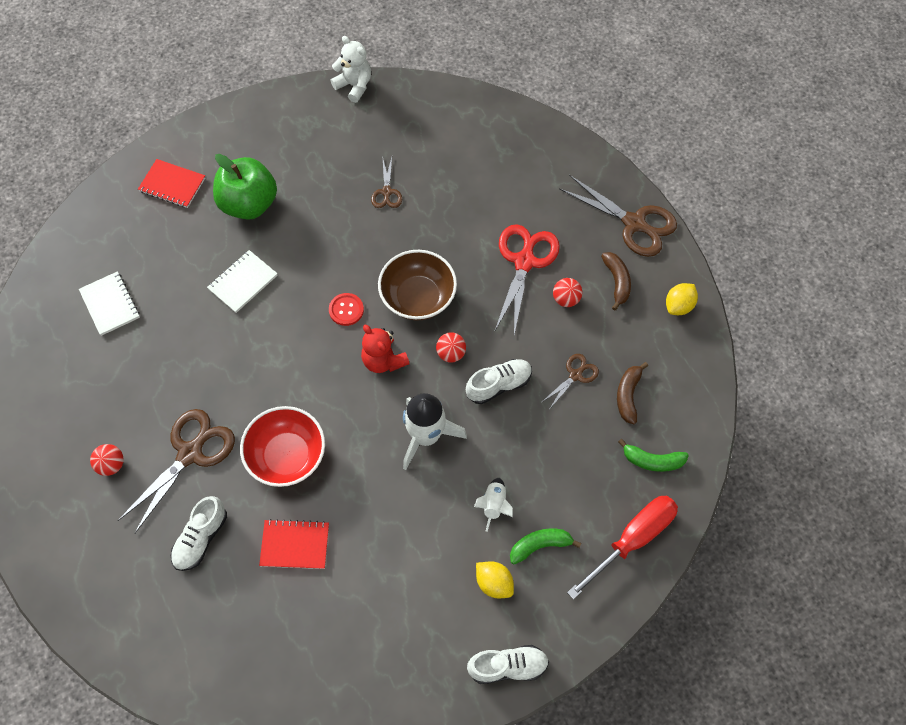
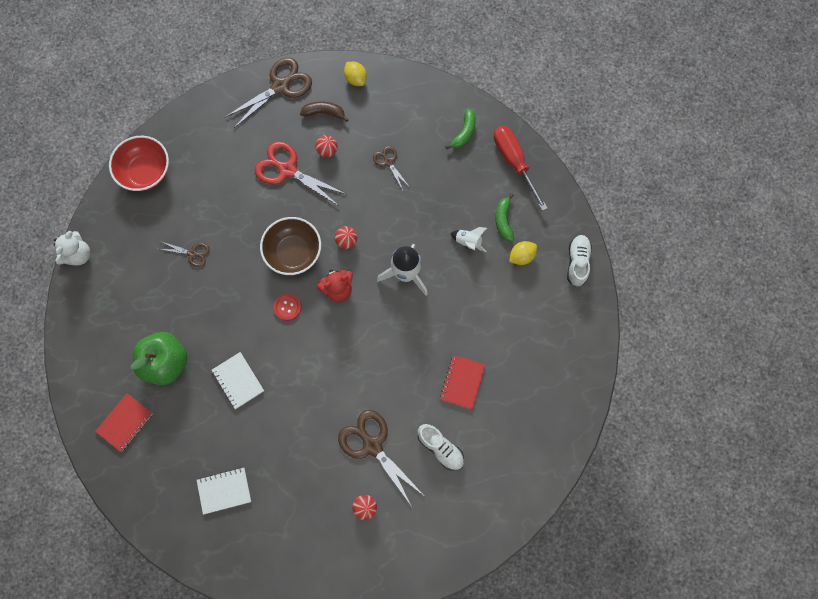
camera: 75 degrees left, 10 degrees up
(287, 456) = (394, 374): red bowl -> red bowl (146, 172)
(354, 86) = (78, 255): white teddy bear -> white teddy bear turned 150 degrees clockwise
(498, 385) = (381, 215): white shoe -> none
(628, 395) = (413, 133): brown banana -> none

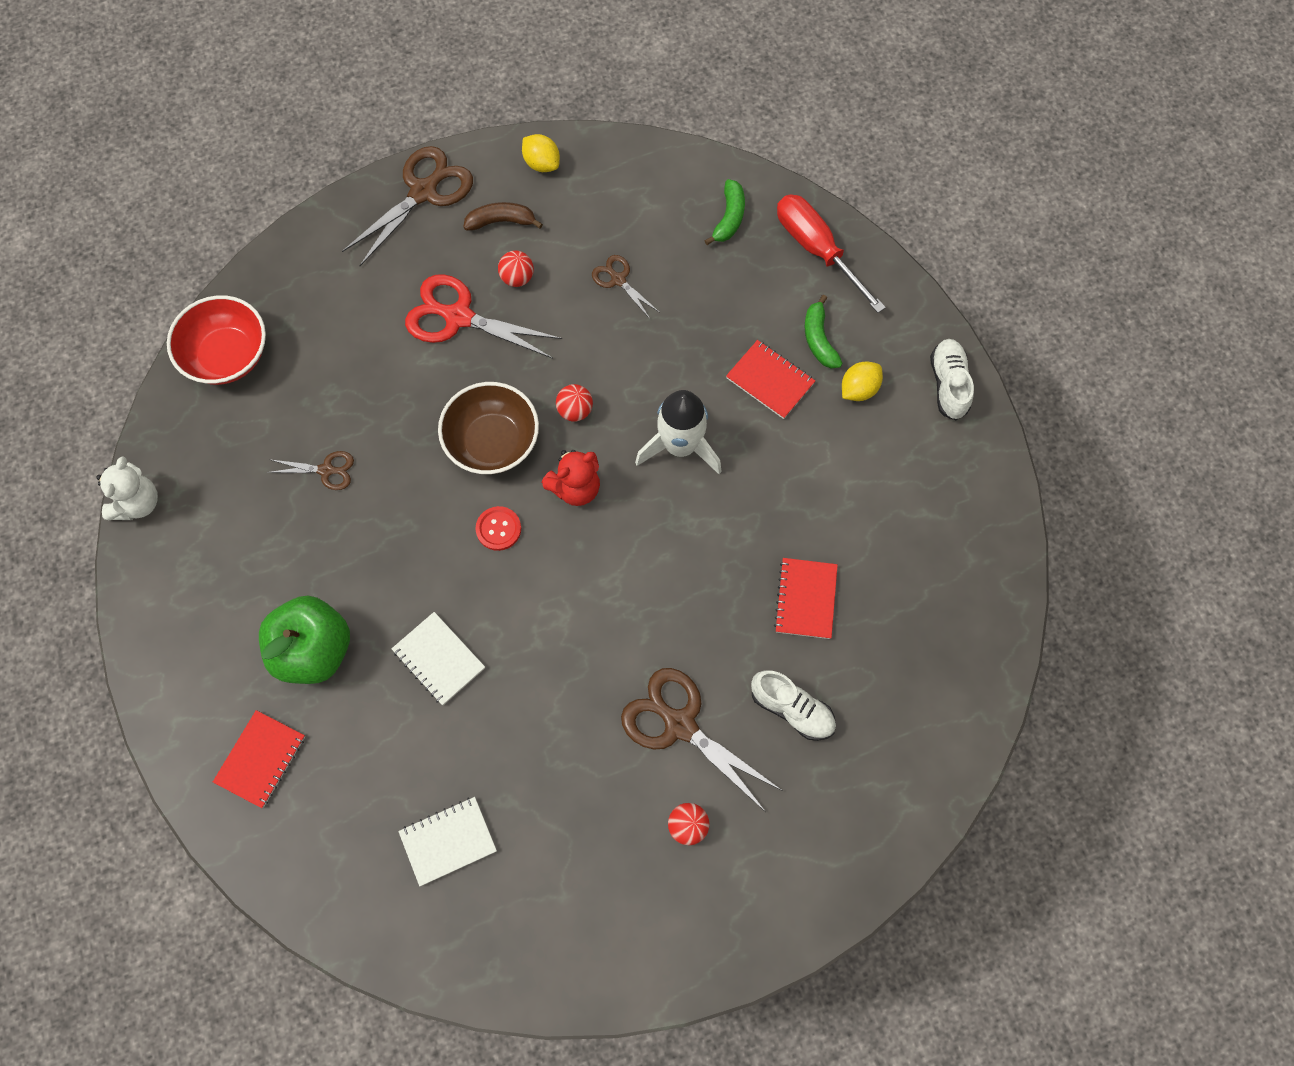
camera: 10 degrees left, 5 degrees down
(468, 242) = (770, 381): white rocket -> red notebook

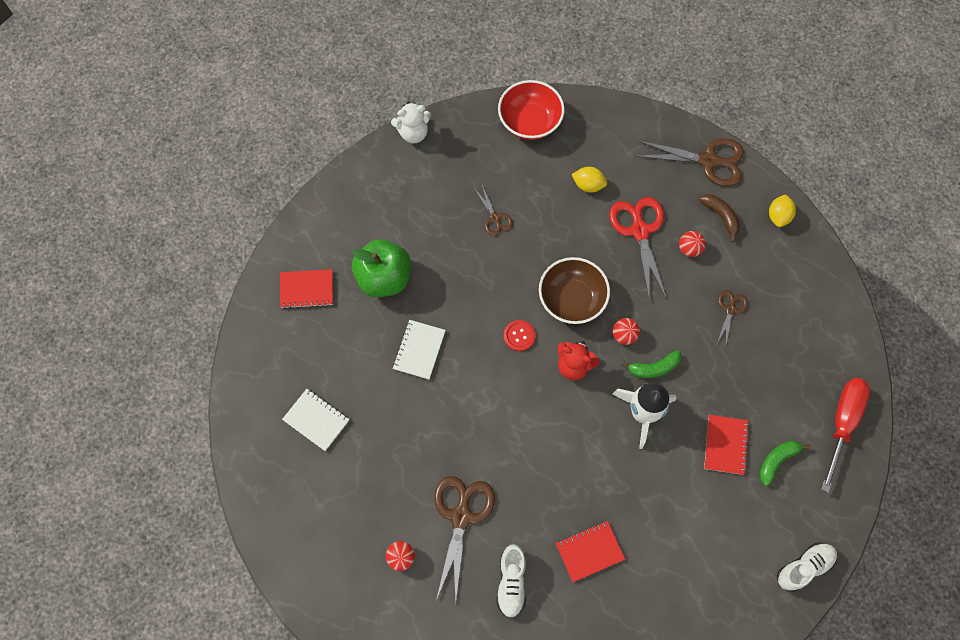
camera: 60 degrees right, 0 degrees up
(729, 217) = (824, 353): green banana -> green banana (654, 368)
(859, 389) = (758, 507): yellow lemon -> yellow lemon (588, 185)

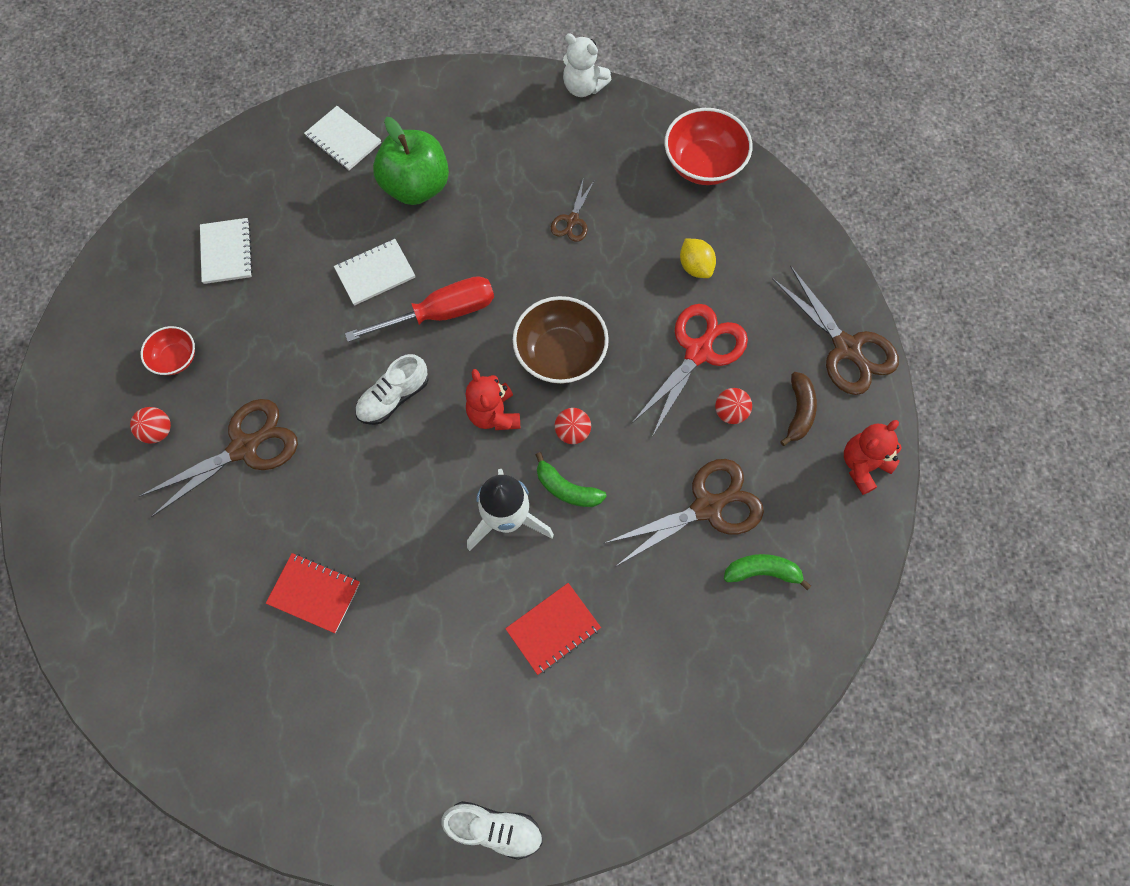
camera: 45 degrees right, 0 degrees up
(307, 289) = (343, 140): red notebook -> white notebook
(361, 508) = (176, 358): none -> red bowl
(511, 582) = (218, 548): white shoe -> white shoe (394, 397)
(519, 336) = (475, 342): red button -> none
(730, 309) = (707, 507): brown scissors -> brown scissors, size x1.91
(777, 461) = (587, 697): green banana -> green banana (762, 571)
(778, 216) = (863, 465): yellow lemon -> red teddy bear
(842, 423) = (698, 731): red screwdriver -> red screwdriver (440, 314)

